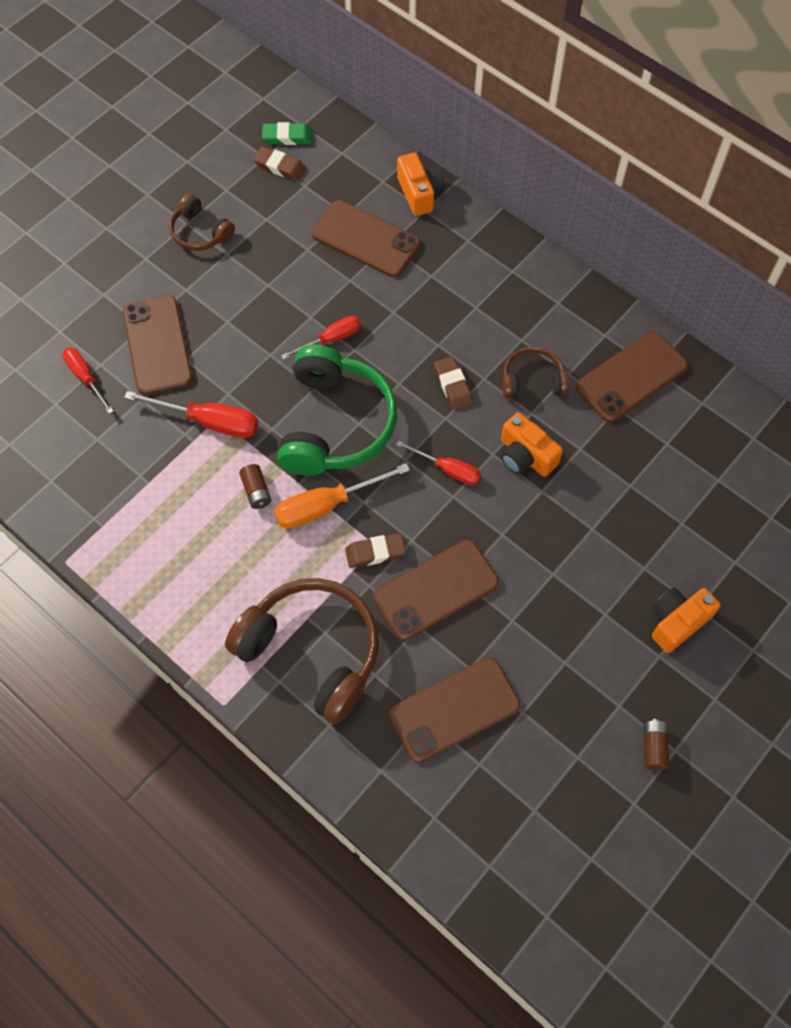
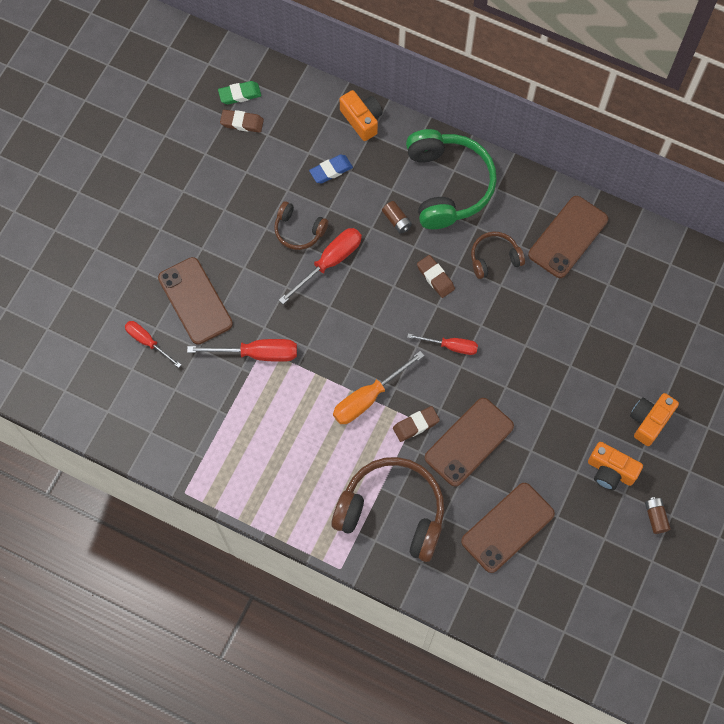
camera: 15 degrees left, 5 degrees up
(200, 232) = (196, 196): brown headphones -> brown headphones (299, 231)
(256, 491) = (311, 400): brown battery -> brown battery (396, 220)
(331, 339) = (329, 262): red screwdriver -> red screwdriver, size x1.54
(336, 424) = (355, 331): green headphones -> green headphones (448, 185)
(365, 239) = (331, 170): brown phone -> blue eraser
(525, 456) = (505, 321): orange camera -> orange camera (610, 471)

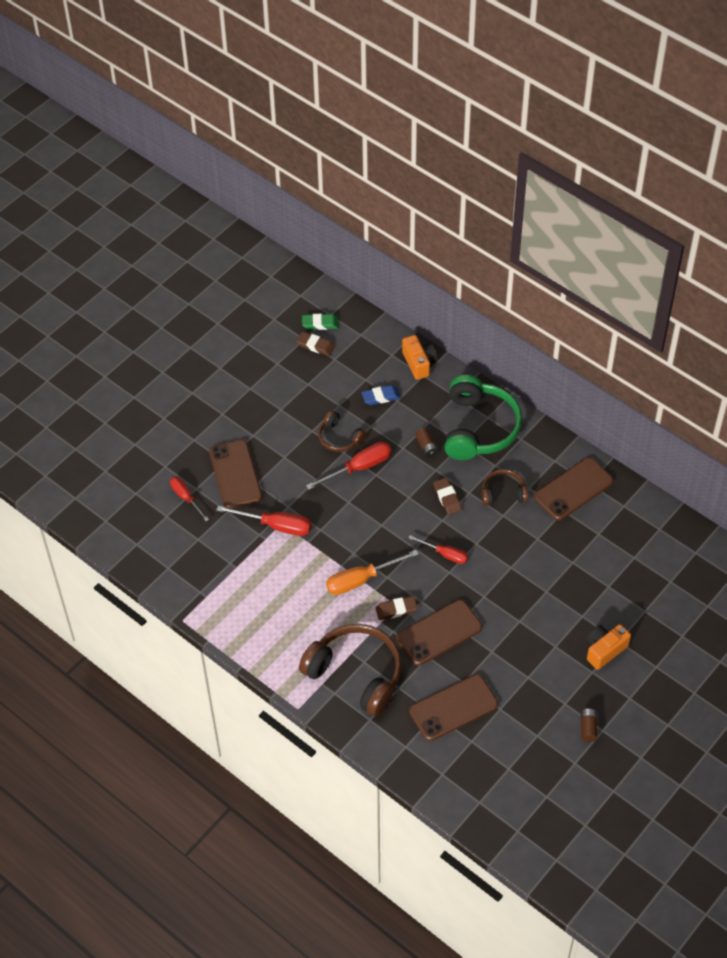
camera: 15 degrees right, 15 degrees down
(610, 471) = (558, 682): orange camera -> none

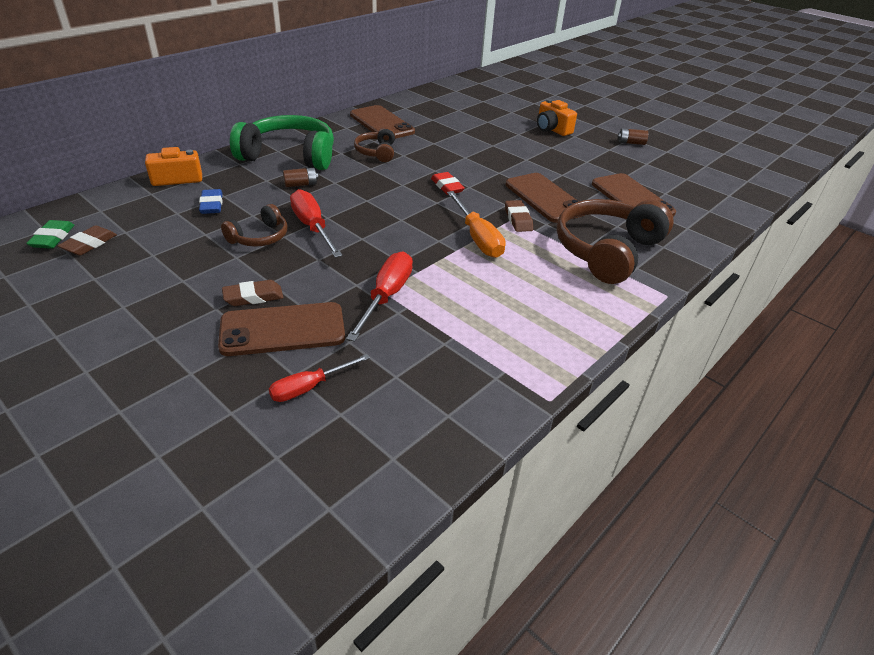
camera: 90 degrees left, 15 degrees down
(445, 554) = (447, 187): red screwdriver -> red eraser
(447, 498) = (374, 179): brown eraser -> brown eraser (253, 297)

